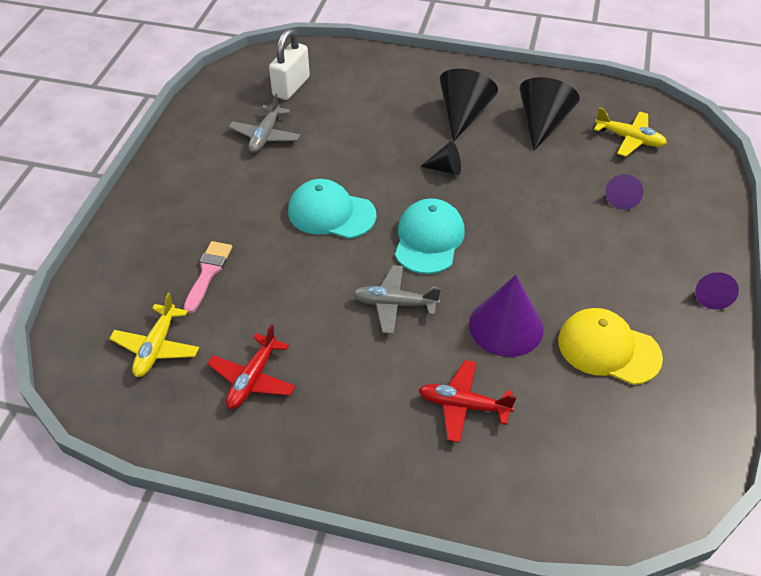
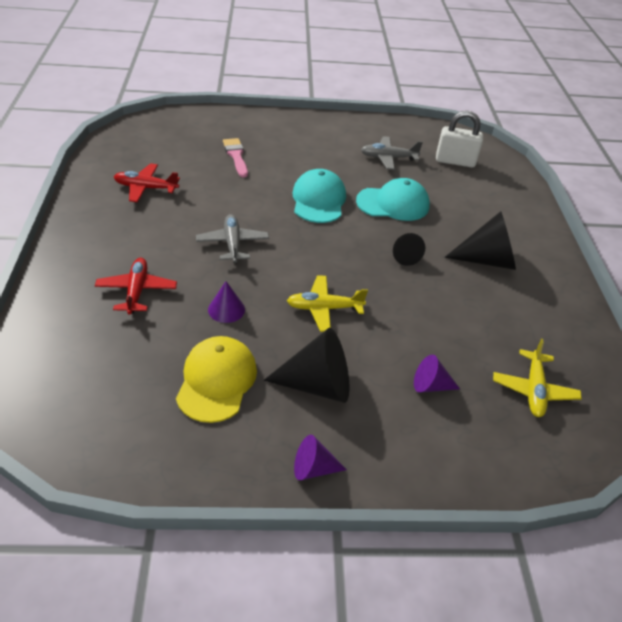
camera: 70 degrees right, 5 degrees down
(156, 347) = (165, 147): yellow plane -> yellow plane (324, 308)
(208, 273) = (236, 156): pink brush -> pink brush turned 105 degrees counterclockwise
(429, 239) = (312, 254): turquoise cap -> turquoise cap (393, 204)
(506, 326) = (226, 309): purple cone -> purple cone, size x0.55
(542, 123) = (512, 316): black cone -> black cone (318, 384)

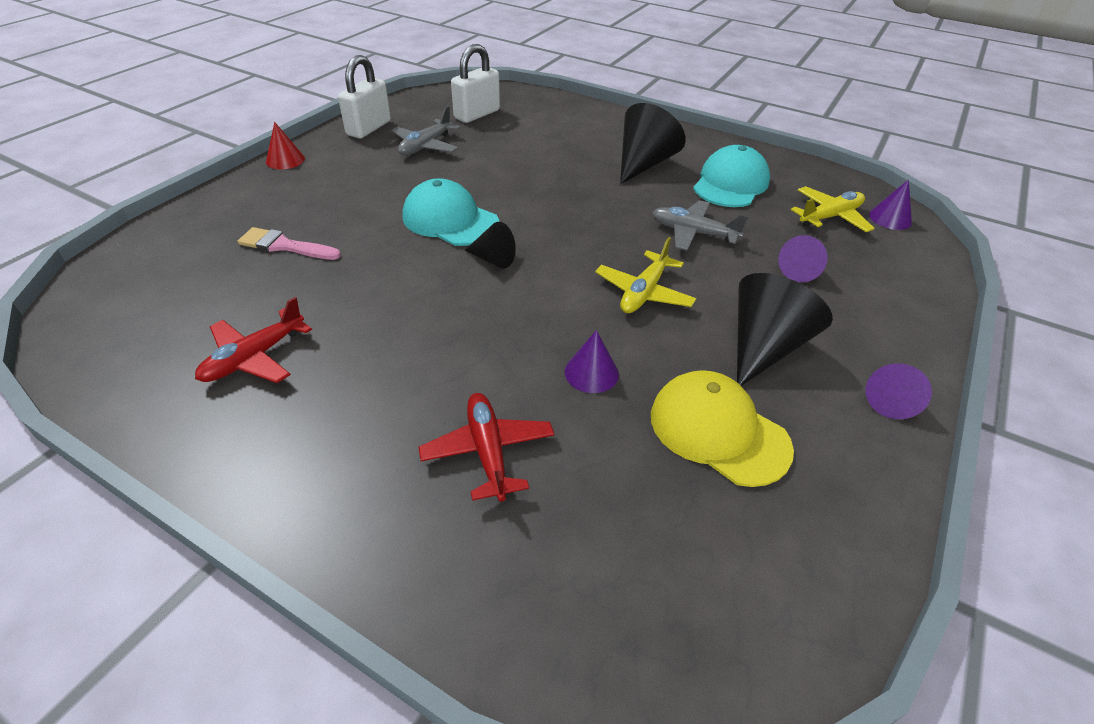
camera: 55 degrees left, 0 degrees up
(137, 291) = (488, 451): red plane -> red plane turned 45 degrees clockwise
(232, 244) = (467, 319): grey plane -> grey plane (693, 233)
(313, 118) = (285, 160): none -> red cone
(381, 129) = (369, 128): none -> white padlock
(393, 204) = (507, 176): turquoise cap -> turquoise cap (730, 184)
(404, 256) = (599, 205): black cone -> black cone (493, 259)
(533, 390) = (830, 217): yellow plane -> yellow plane turned 75 degrees counterclockwise
(579, 433) = (890, 218): none -> purple cone

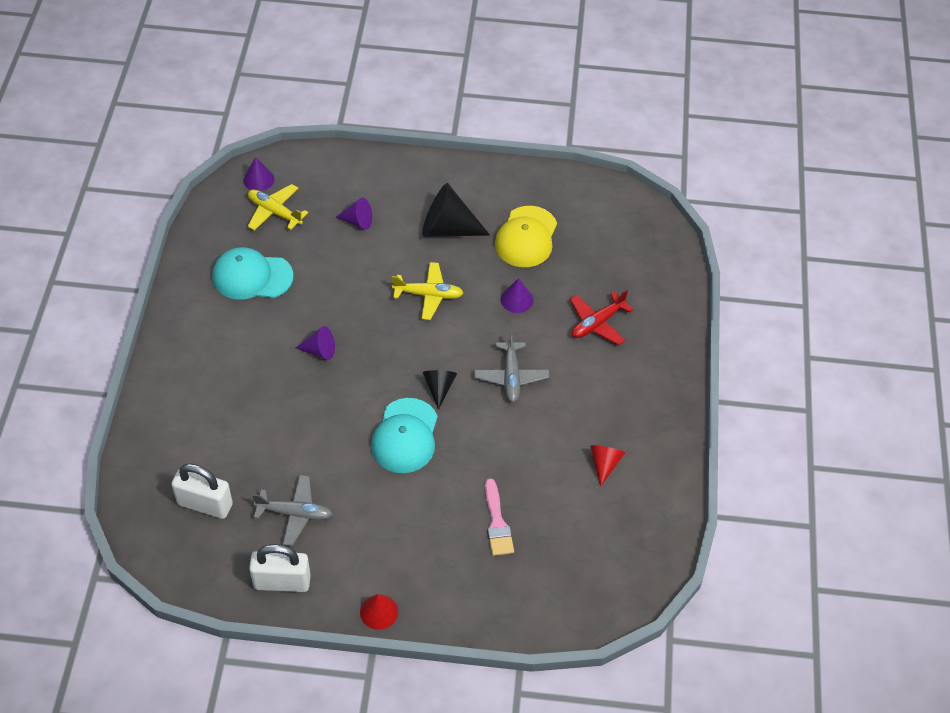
camera: 115 degrees left, 10 degrees up
(254, 357) = (604, 464): red plane -> red cone
(643, 164) = (246, 340): black cone -> none
(693, 233) = (341, 285): grey plane -> grey plane (511, 377)
(889, 401) = (461, 174): purple cone -> purple cone (319, 351)

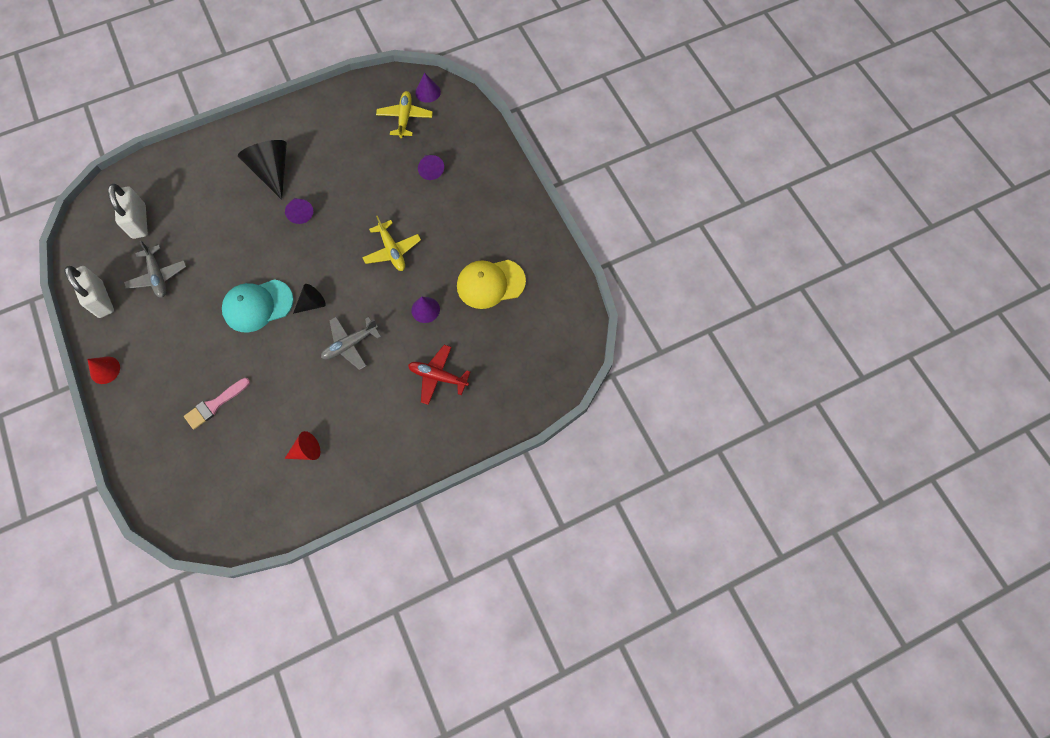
camera: 60 degrees right, 15 degrees up
(252, 276) = (340, 138): turquoise cap -> none
(447, 228) = (463, 228): black cone -> black cone (272, 171)

